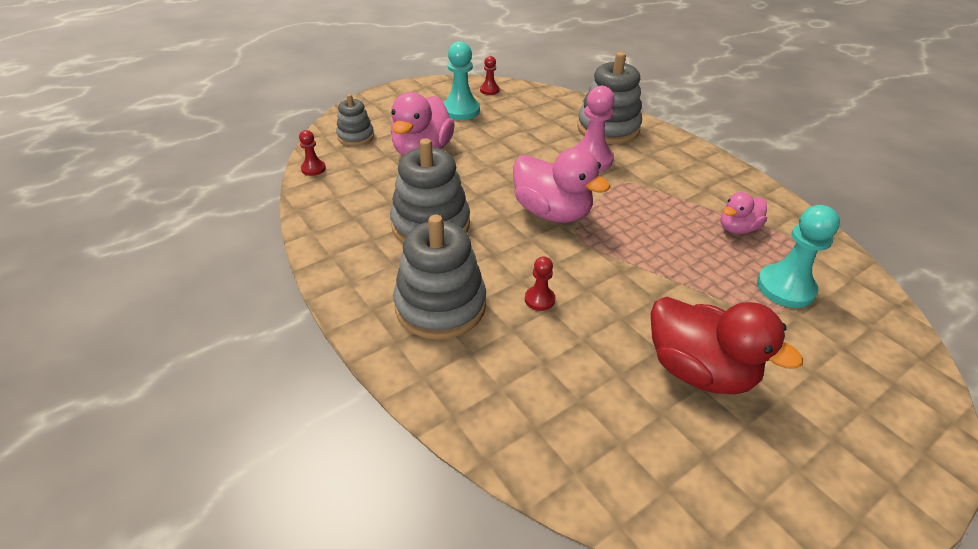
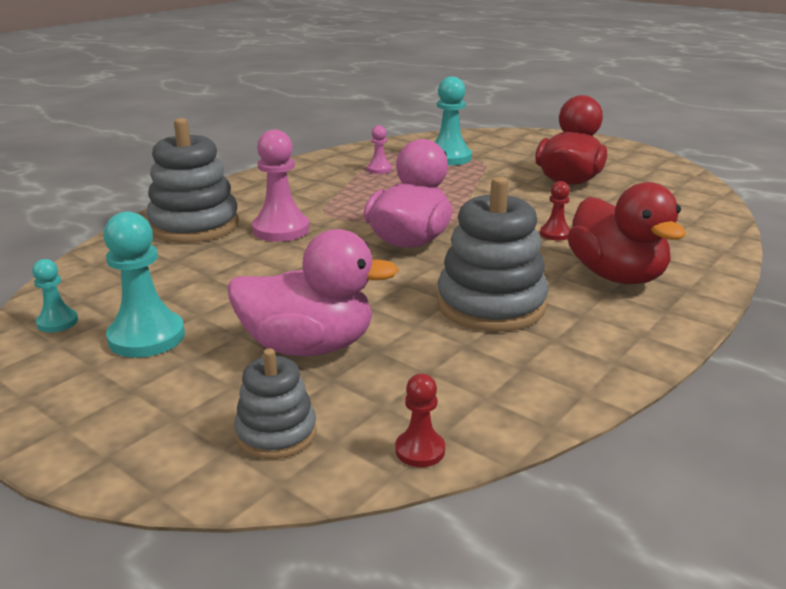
camera: 105 degrees left, 15 degrees down
(440, 306) = (616, 276): grey stacking toy -> red duck
(489, 90) = (57, 322): red pawn -> turquoise pawn
(737, 228) = (379, 169): pink duck -> pink pawn

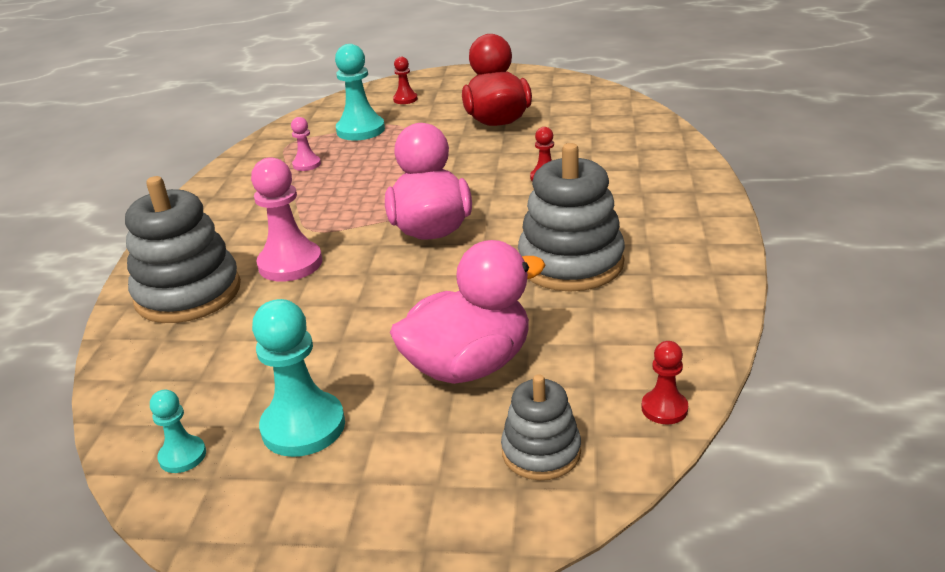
camera: 30 degrees left, 5 degrees up
(512, 146) = (405, 99): none -> red pawn
(616, 276) = (634, 199): red duck -> none

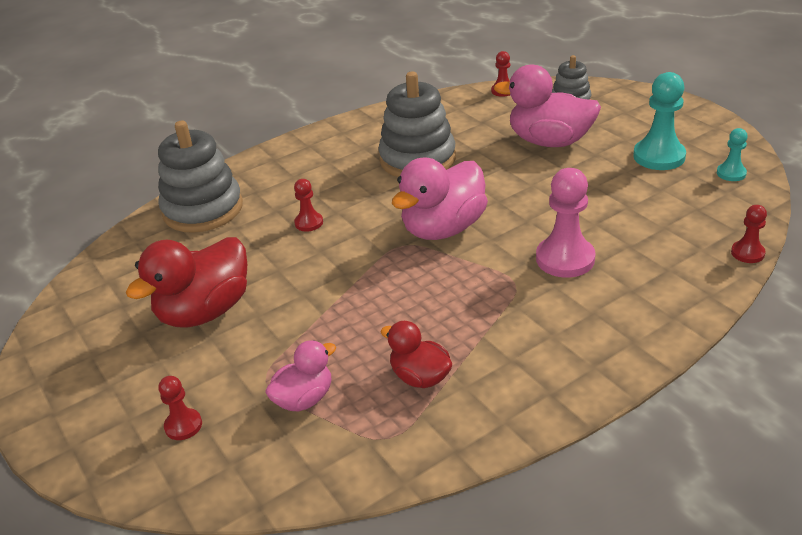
camera: 130 degrees left, 5 degrees up
(109, 359) = (747, 253): none -> red pawn
(188, 293) = (659, 277): grey stacking toy -> grey stacking toy (203, 209)
(307, 164) = (420, 377): pink pawn -> red duck
(360, 130) = (304, 399): turquoise pawn -> pink duck

